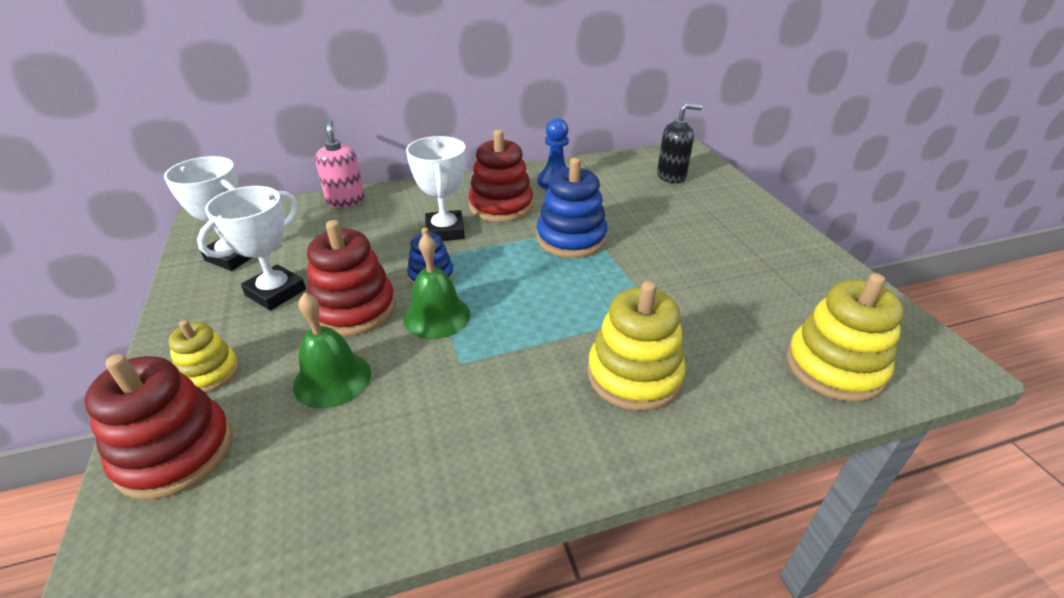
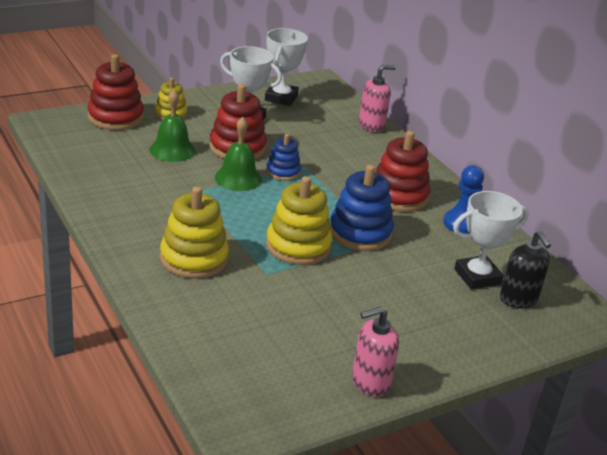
camera: 75 degrees right, 5 degrees down
(445, 231) = (346, 172): white trophy -> white trophy (477, 277)
(822, 267) = (370, 382): none -> pink soap dispenser
(834, 367) = (220, 358): yellow stacking toy -> yellow stacking toy (298, 246)

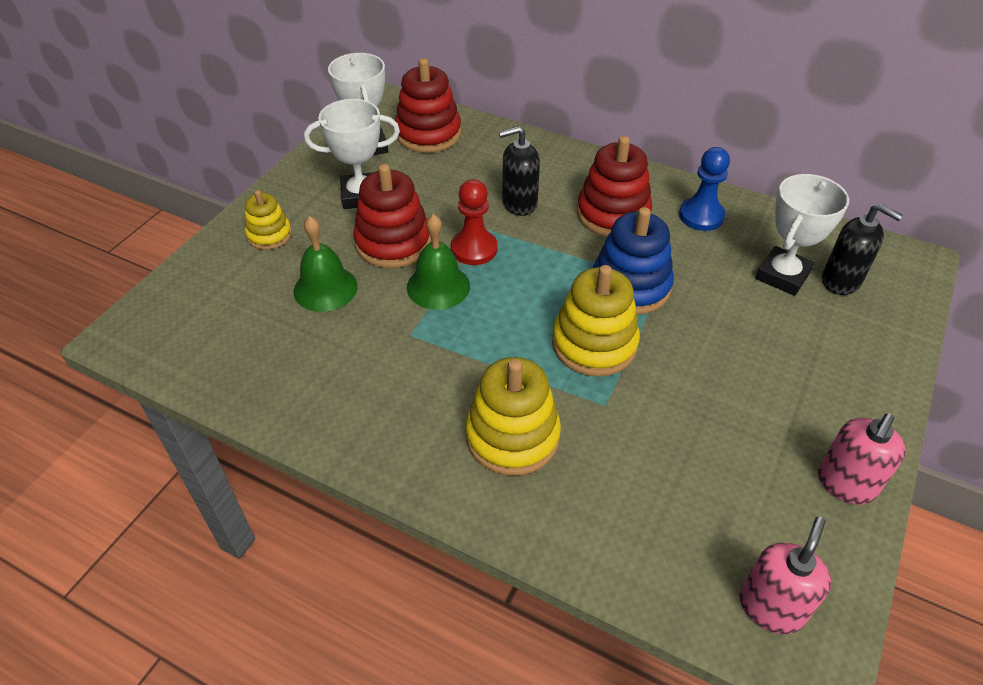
camera: 30 degrees left, 15 degrees up
(115, 117) = (208, 277): red stacking toy -> red stacking toy (428, 134)
(283, 172) = (474, 249): blue stacking toy -> red pawn
(341, 164) = (519, 203): none -> black soap dispenser
(371, 125) = (494, 135): pink soap dispenser -> pink soap dispenser (771, 607)

